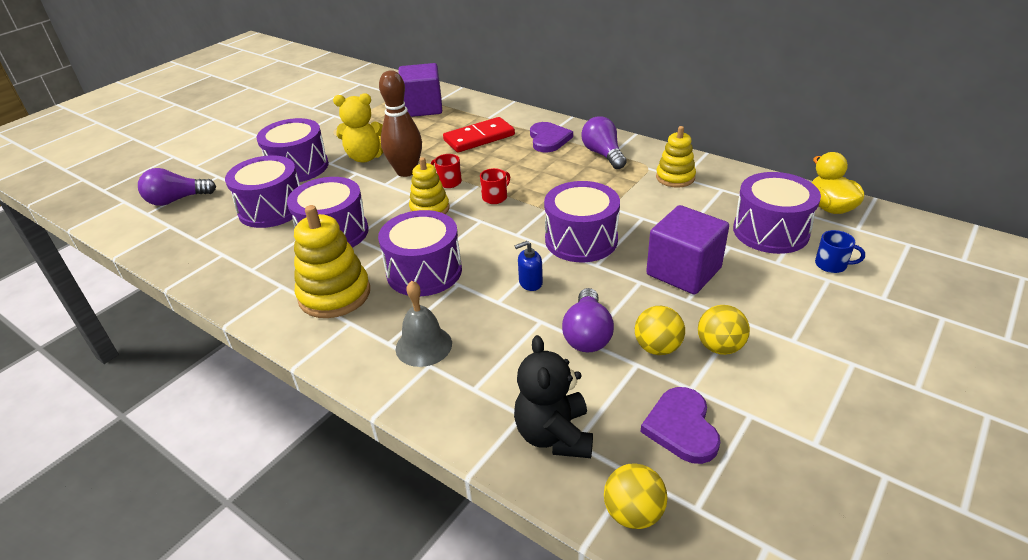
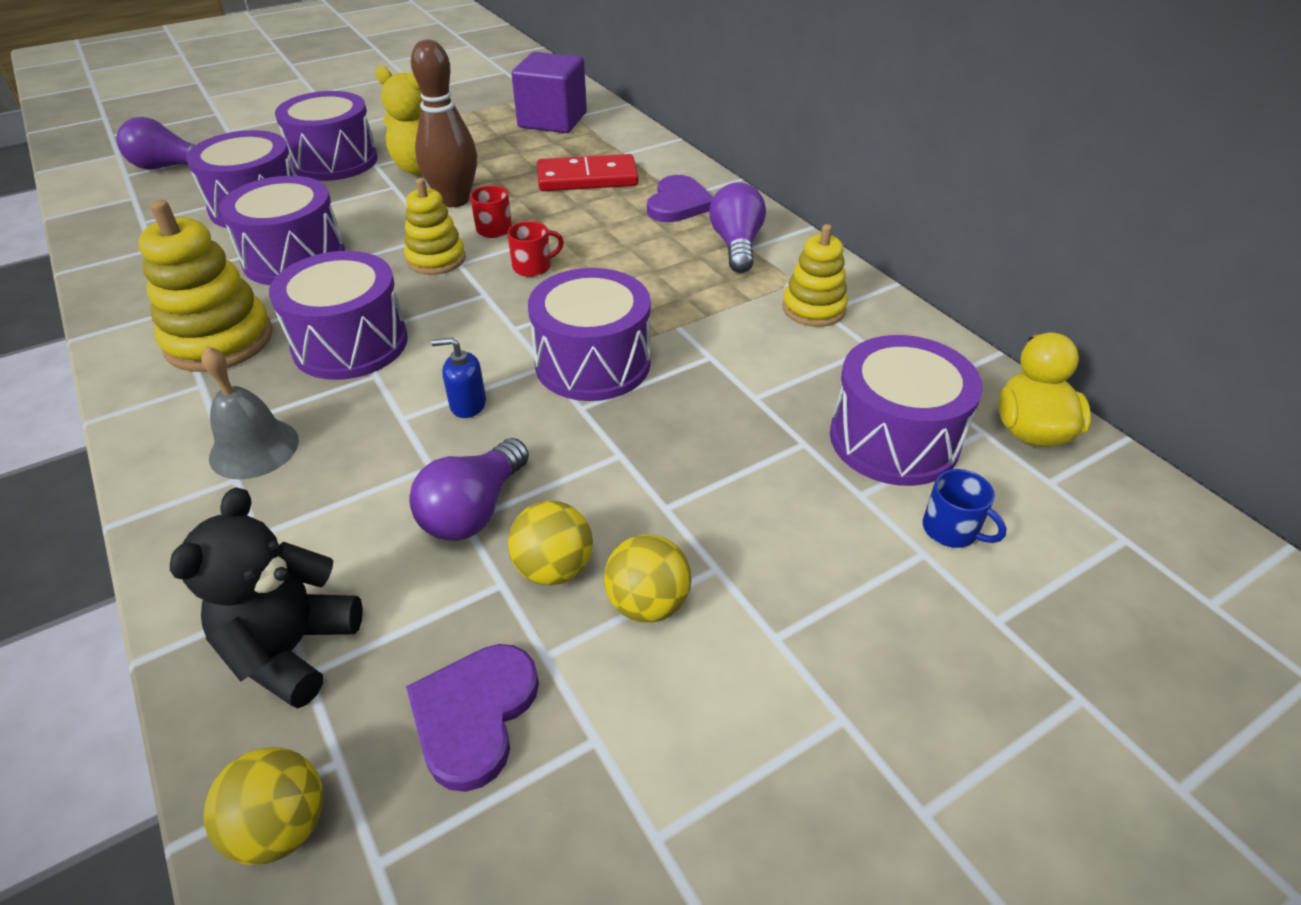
camera: 20 degrees right, 5 degrees up
(683, 271) = (699, 460): purple cube -> none

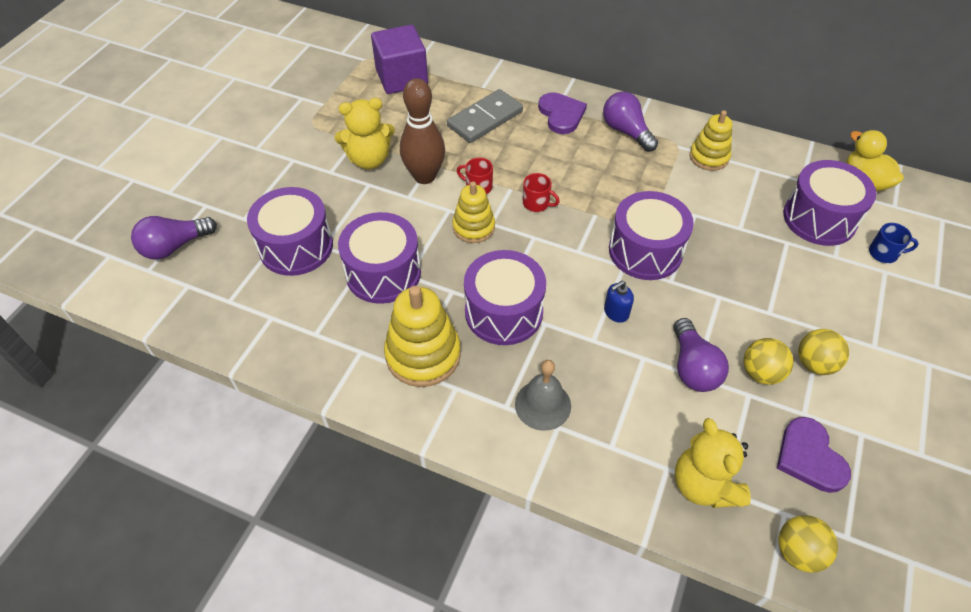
camera: 35 degrees left, 10 degrees up
(291, 649) = (704, 485): black teddy bear -> yellow teddy bear
(335, 161) = (296, 182): purple drum -> none
(533, 267) = (537, 203): red mug -> red mug turned 90 degrees clockwise
(587, 178) = (485, 119): red domino -> grey domino

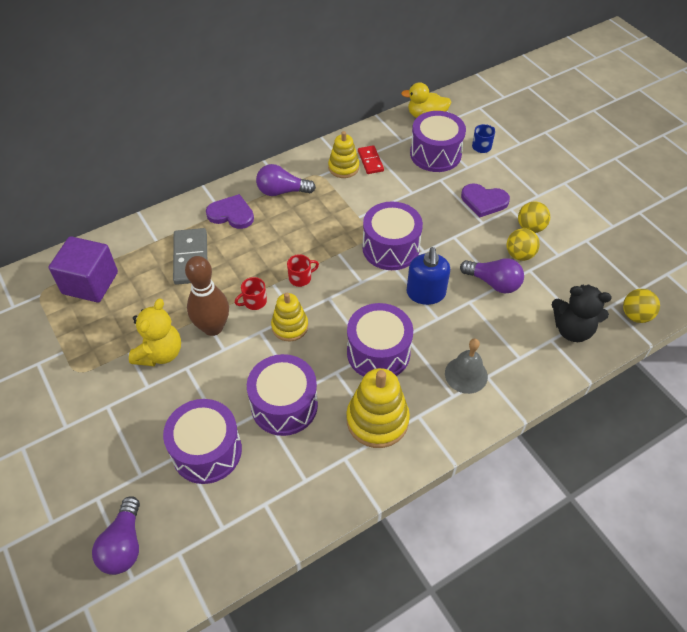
camera: 55 degrees left, 0 degrees up
(616, 312) = (426, 293): blue soap dispenser -> blue soap dispenser, size x1.80
(704, 485) = (572, 330): yellow teddy bear -> black teddy bear
(742, 172) = (370, 161): none -> red domino
(809, 457) = (585, 271): purple heart -> purple heart (484, 201)

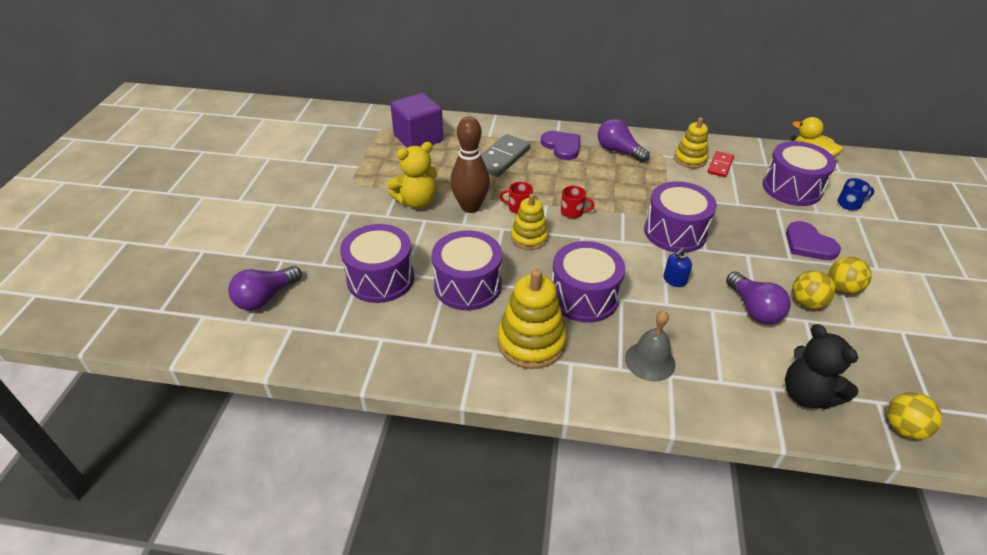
camera: 40 degrees right, 10 degrees down
(426, 293) = (674, 280): blue soap dispenser -> blue soap dispenser, size x0.56

